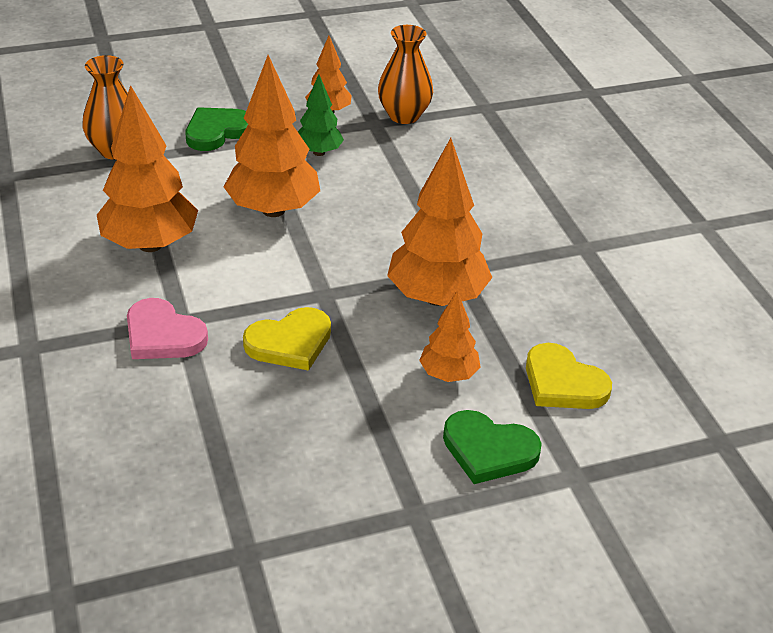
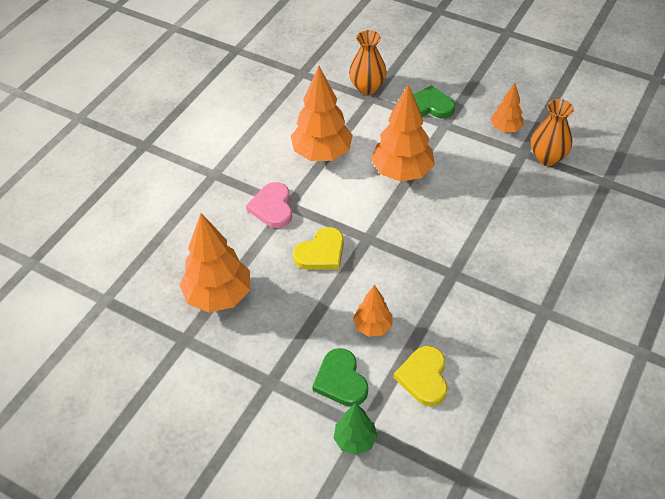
camera: 50 degrees right, 10 degrees up
(290, 342) = (321, 252): yellow heart -> yellow heart turned 60 degrees counterclockwise
(319, 152) = (468, 152): green tree -> green tree (355, 440)
(437, 297) = (422, 281): orange tree -> orange tree (218, 296)

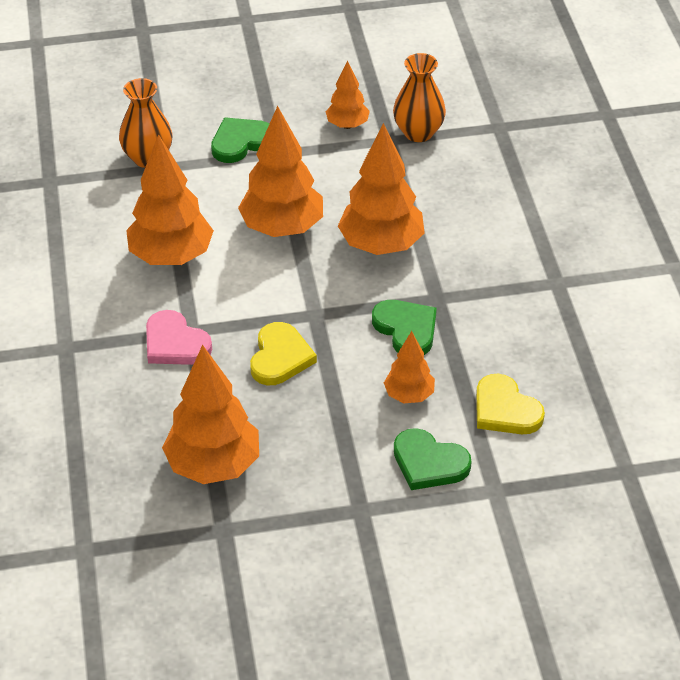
camera: 40 degrees left, 5 degrees down
(355, 440) = (498, 505): green tree -> none
(413, 282) = (406, 329): none -> green heart
(451, 218) = (381, 245): none -> orange tree

